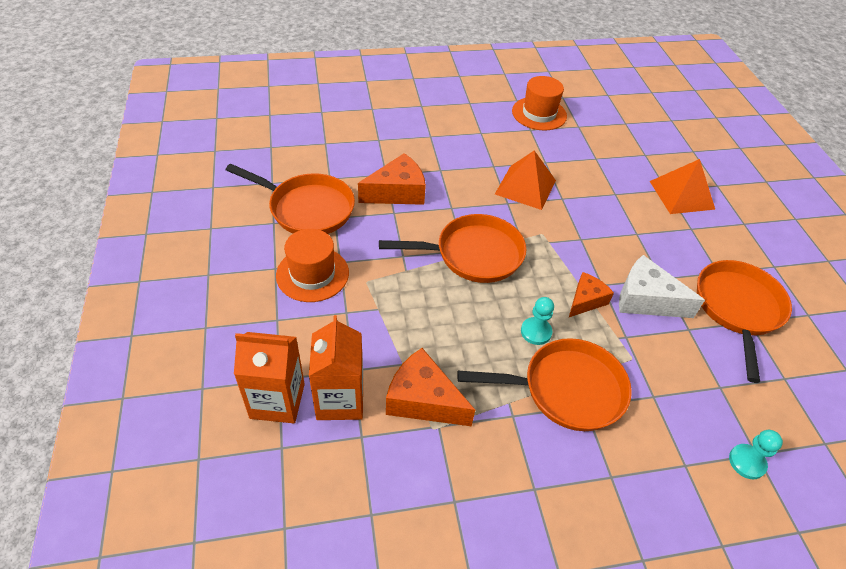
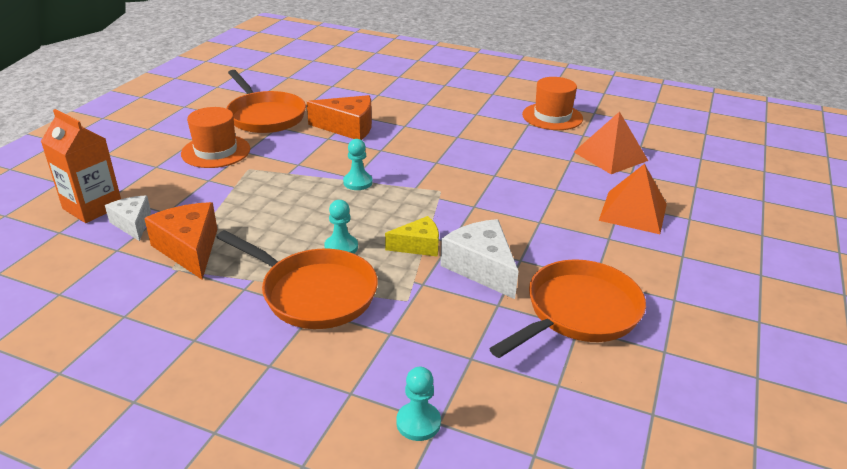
camera: 35 degrees right, 15 degrees down
(340, 399) = (133, 224): orange carton -> white cheese
(473, 254) = (357, 182): orange pan -> turquoise pawn
(525, 187) = (468, 157): orange pyramid -> orange pyramid (610, 156)
(586, 300) = (418, 246): orange cheese -> yellow cheese

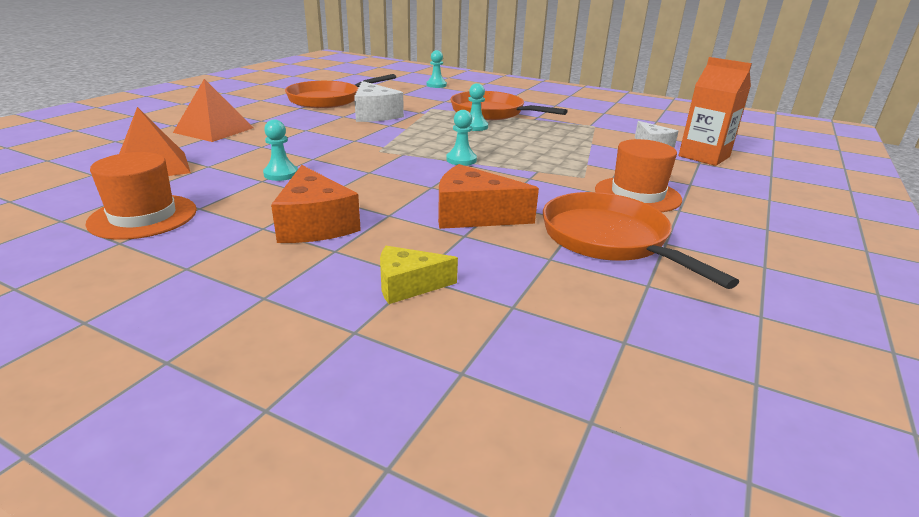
camera: 175 degrees left, 5 degrees down
(189, 249) = (591, 132): orange cheese -> orange cheese (315, 224)
(418, 246) = (415, 124): yellow cheese -> yellow cheese (408, 285)
(504, 155) = (281, 174): none -> turquoise pawn

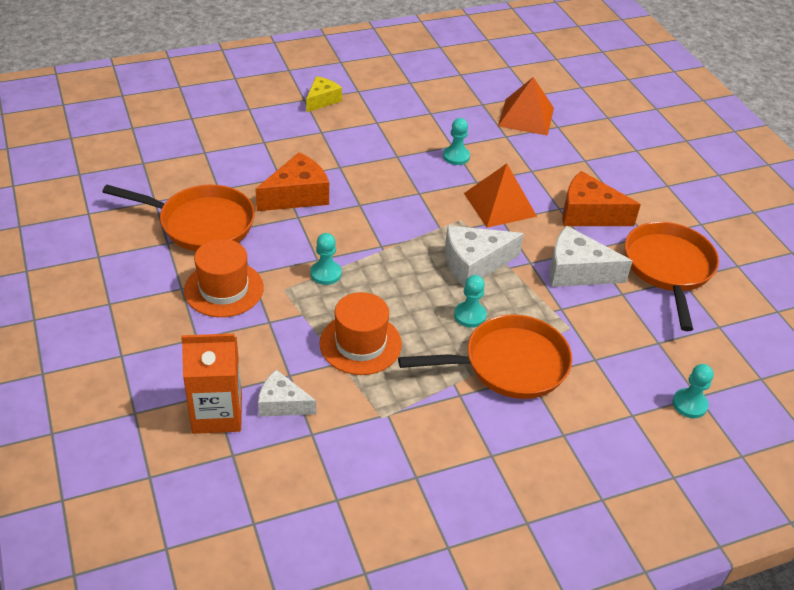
camera: 130 degrees right, 15 degrees up
(143, 216) = (437, 95): orange hat -> orange hat (360, 344)
(214, 130) = (600, 164): orange pyramid -> orange pyramid (499, 204)
(315, 224) = (360, 138): orange cheese -> orange cheese (588, 214)
(408, 285) = (260, 135): yellow cheese -> yellow cheese (322, 100)
(423, 136) = (474, 264): none -> white cheese
(461, 160) = (392, 249): turquoise pawn -> turquoise pawn (326, 273)

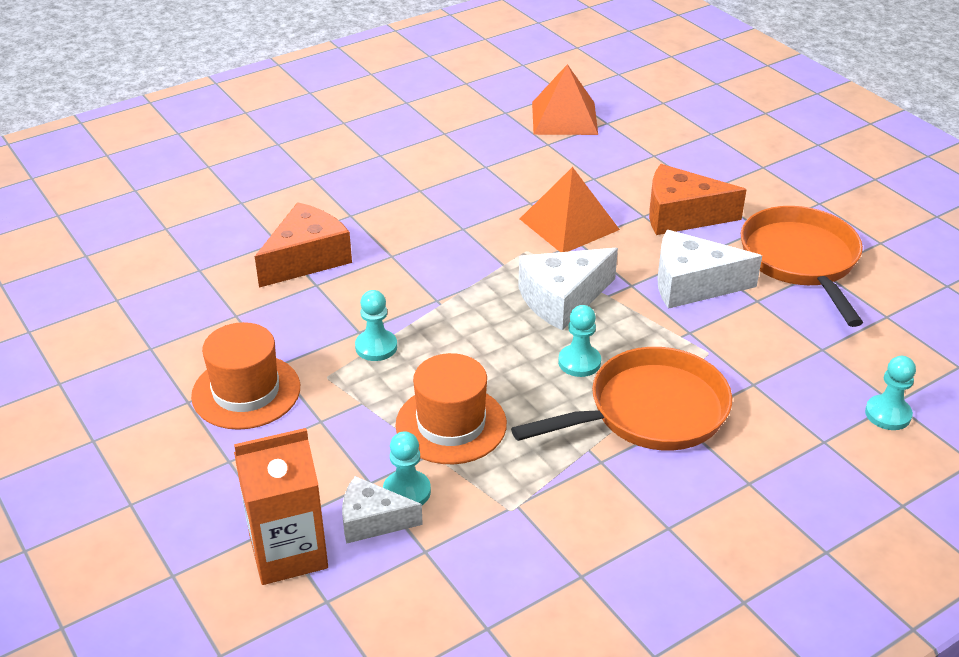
camera: 10 degrees left, 5 degrees down
(201, 224) = (189, 316): orange pan -> none
(322, 100) = (301, 140): yellow cheese -> none
(456, 156) = (494, 178): turquoise pawn -> turquoise pawn (407, 491)

